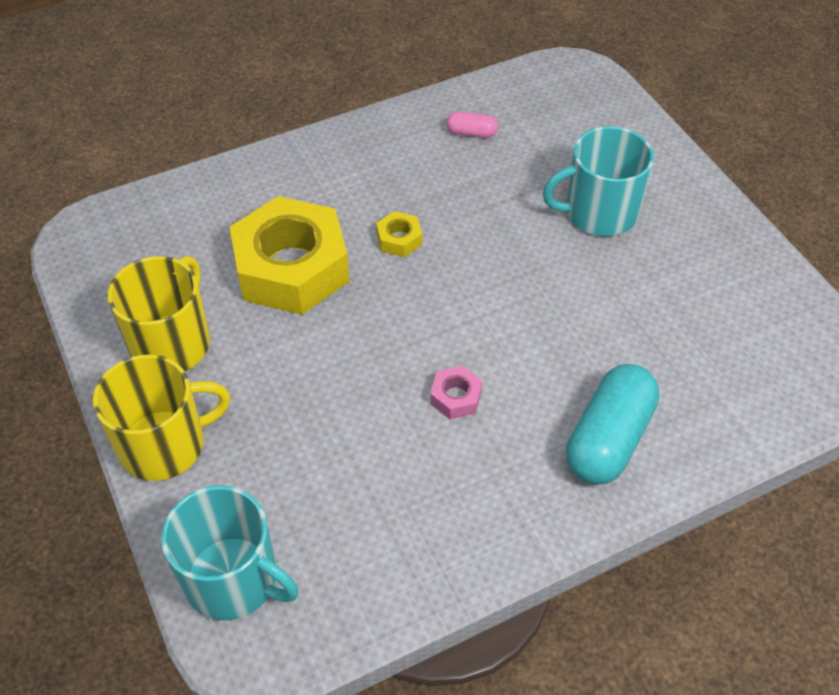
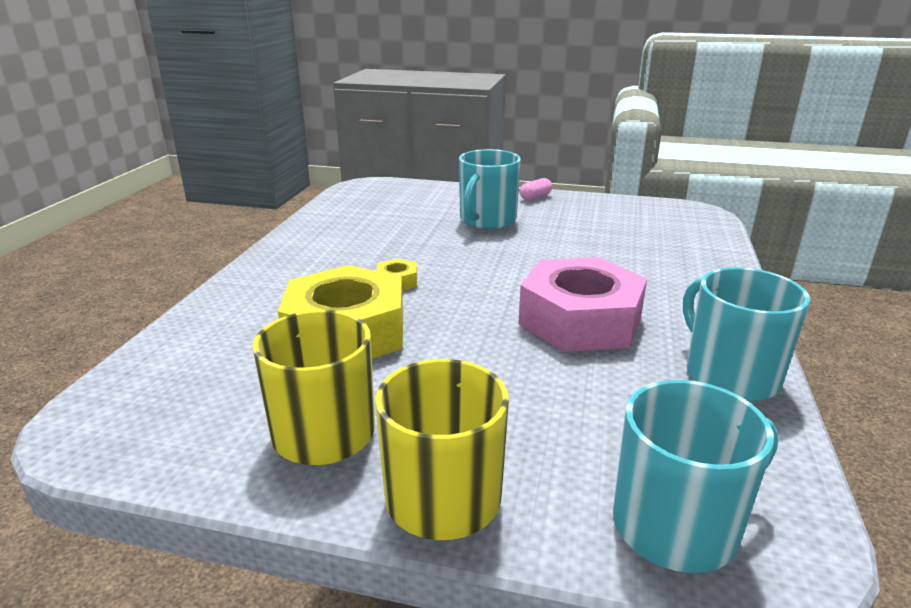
camera: 50 degrees left, 25 degrees down
(455, 397) = (580, 320): pink nut -> pink nut, size x2.48
(459, 541) = (729, 375): none -> turquoise mug
(471, 133) = (352, 225): pink capsule -> pink capsule (535, 197)
(608, 439) = (681, 285): turquoise capsule -> none

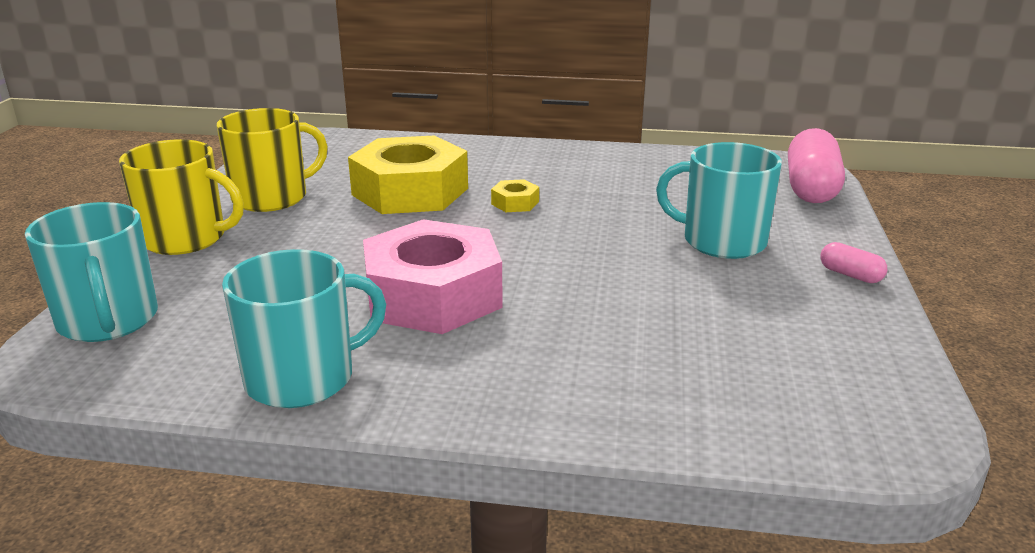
camera: 85 degrees right, 0 degrees up
(406, 188) = (811, 188): none -> pink capsule

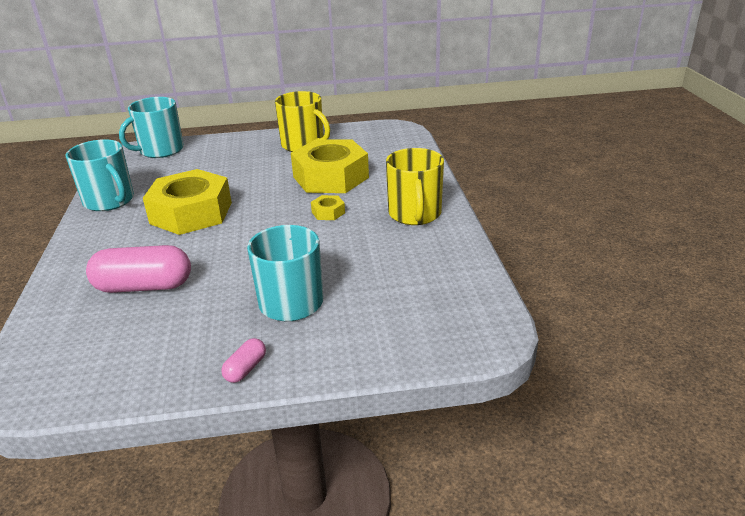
camera: 75 degrees right, 5 degrees up
(186, 238) = (245, 141): yellow mug -> yellow mug (415, 214)
(433, 295) = (191, 213): pink nut -> yellow nut
(811, 188) = (430, 343): pink capsule -> pink capsule (144, 286)

